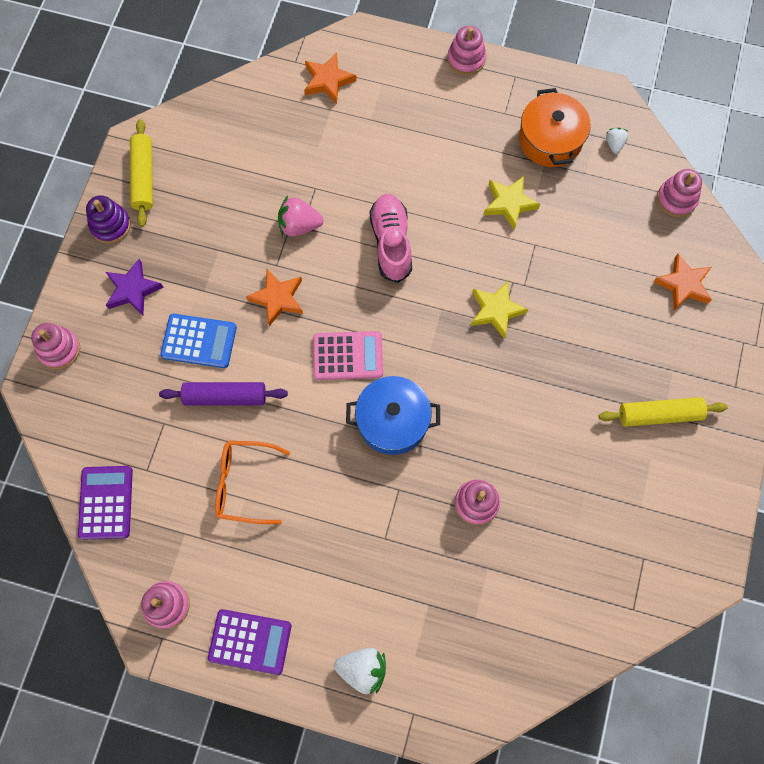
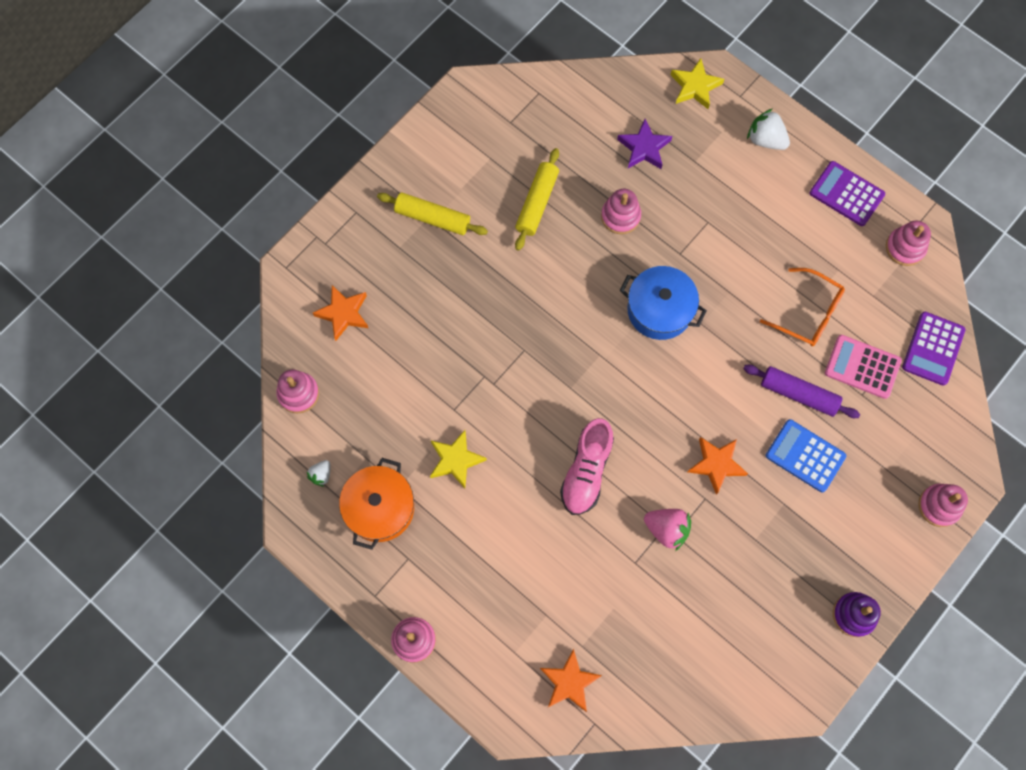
camera: 155 degrees left, 0 degrees up
(133, 290) = (852, 535): purple star -> purple star (644, 148)
(144, 177) = (803, 655): yellow rolling pin -> yellow rolling pin (537, 203)
(348, 356) = (674, 382): pink calculator -> pink calculator (862, 367)
(496, 311) = (522, 364): yellow star -> yellow star (695, 86)

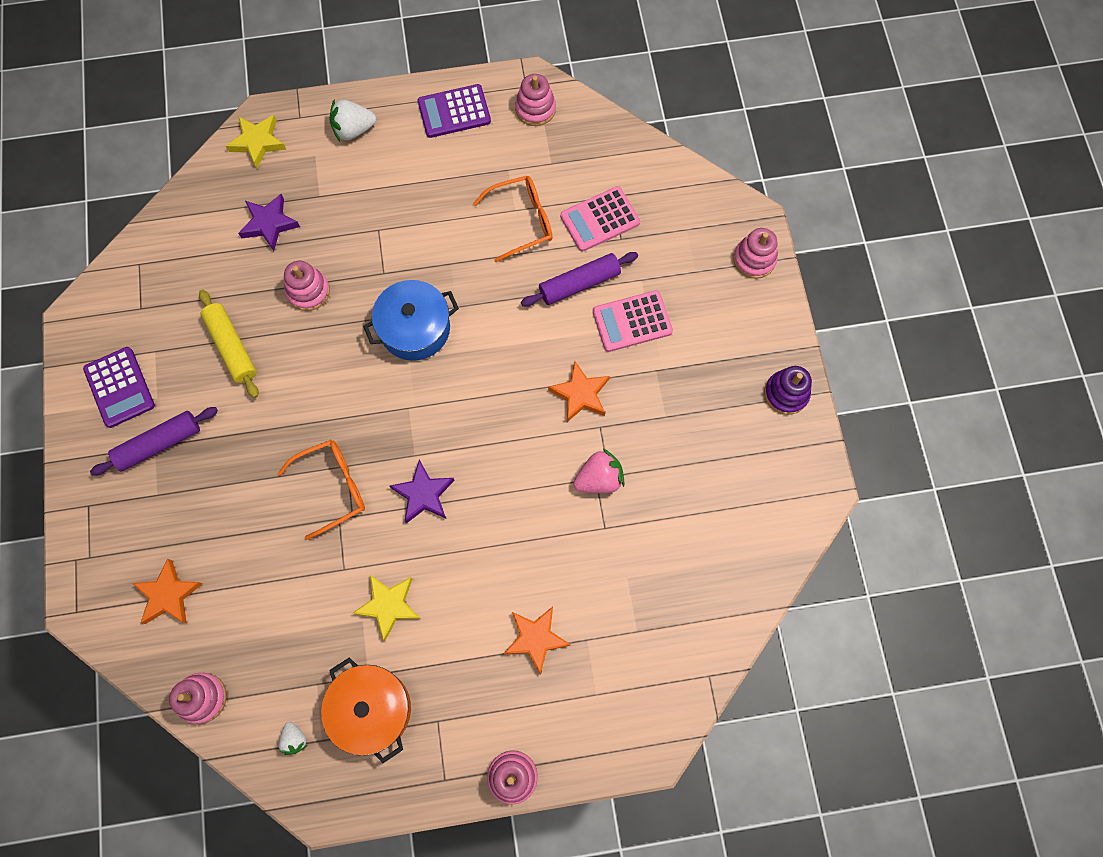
camera: 50 degrees left, 0 degrees up
(432, 218) = (159, 444): yellow rolling pin -> purple rolling pin
(501, 353) = (332, 487): none -> orange glasses
(549, 417) = (423, 494): none -> purple star
(569, 682) = (658, 668): orange star -> orange star (535, 638)
(586, 471) = (495, 502): pink shoe -> none
(805, 456) = (632, 321): blue calculator -> pink calculator
(933, 348) = (631, 158): purple calculator -> purple calculator (119, 387)

